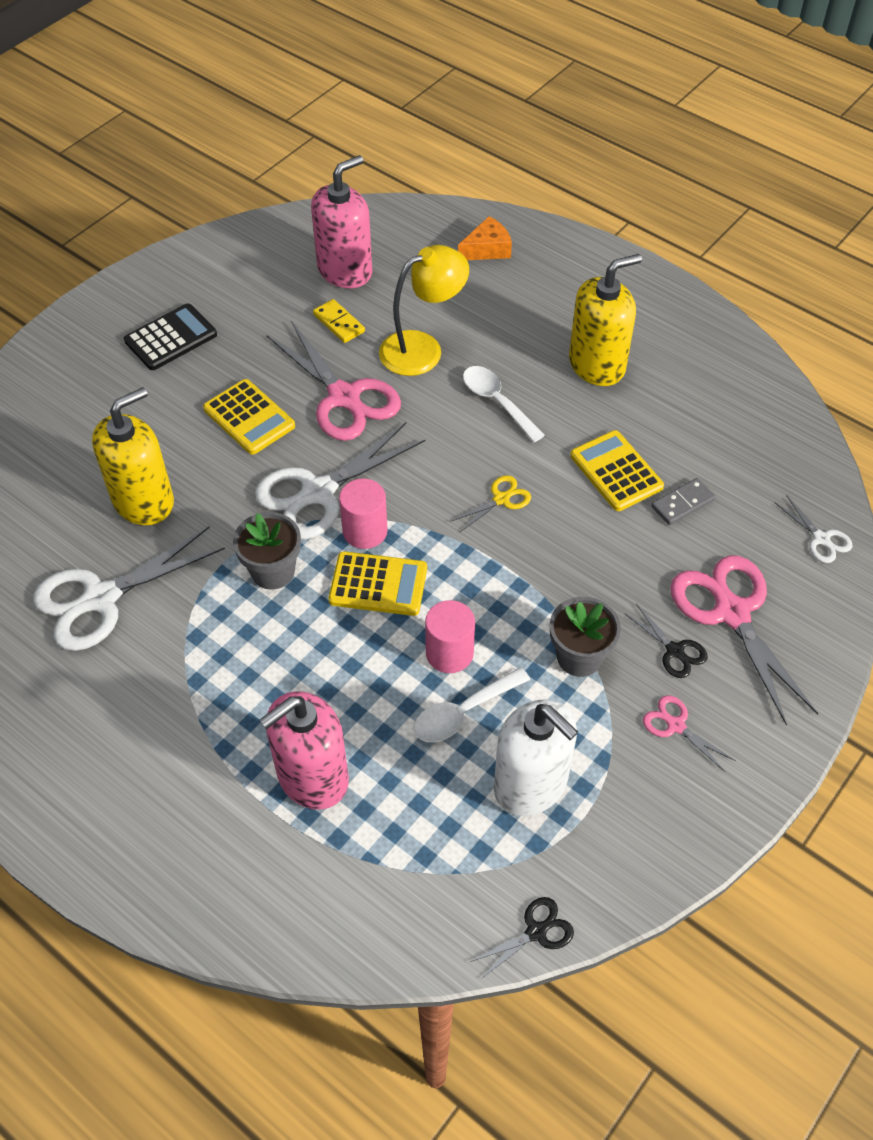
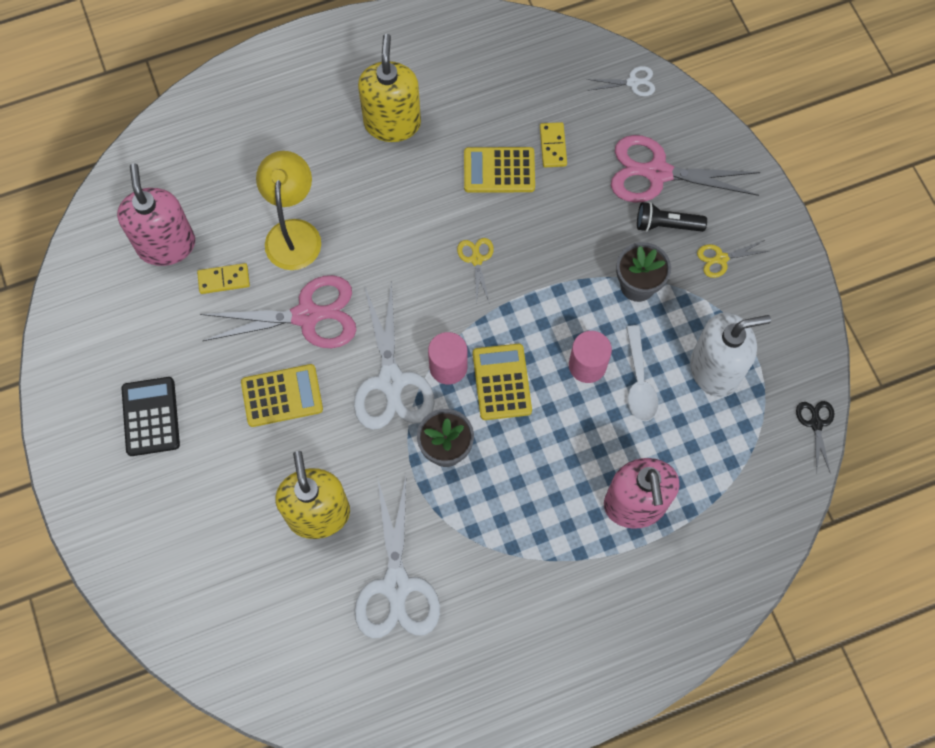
camera: 60 degrees left, 15 degrees up
(378, 584) = (501, 382): yellow calculator -> yellow calculator turned 45 degrees counterclockwise
(487, 249) = (218, 128): orange cheese -> none
(497, 402) = (383, 211): white spoon -> none
(674, 651) = (666, 225): black scissors -> black flashlight
(676, 725) = (721, 258): pink scissors -> yellow scissors
(682, 503) = (553, 146): grey domino -> yellow domino

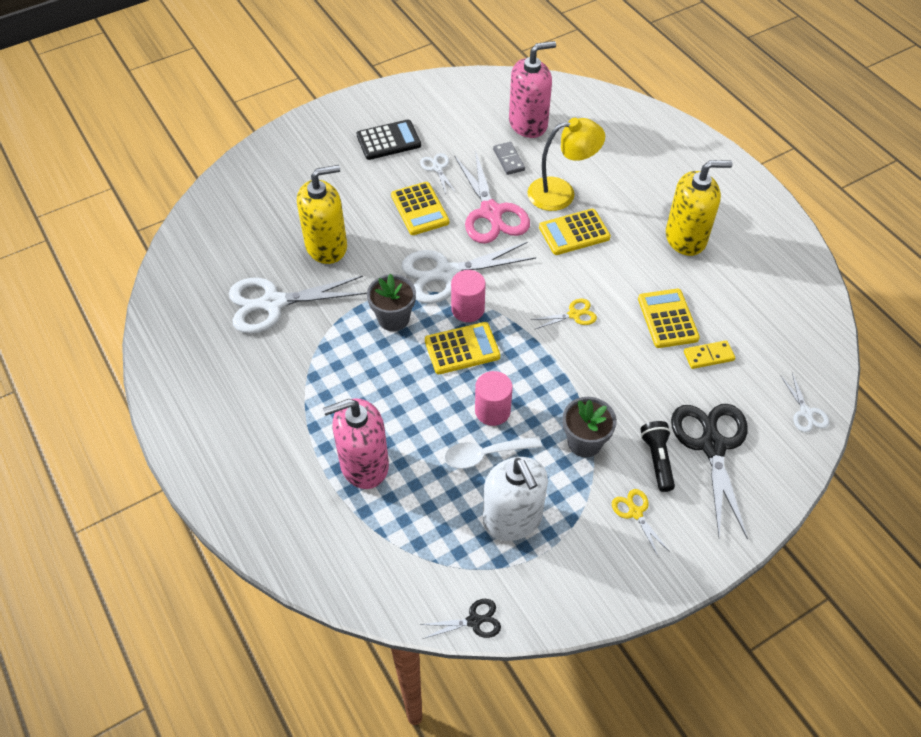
camera: 80 degrees right, 15 degrees down
(217, 364) = (437, 168): none -> white scissors
(224, 279) = (508, 160): yellow domino -> grey domino
(359, 233) = (574, 232): none -> yellow calculator
(657, 173) = (712, 446): pink scissors -> black scissors

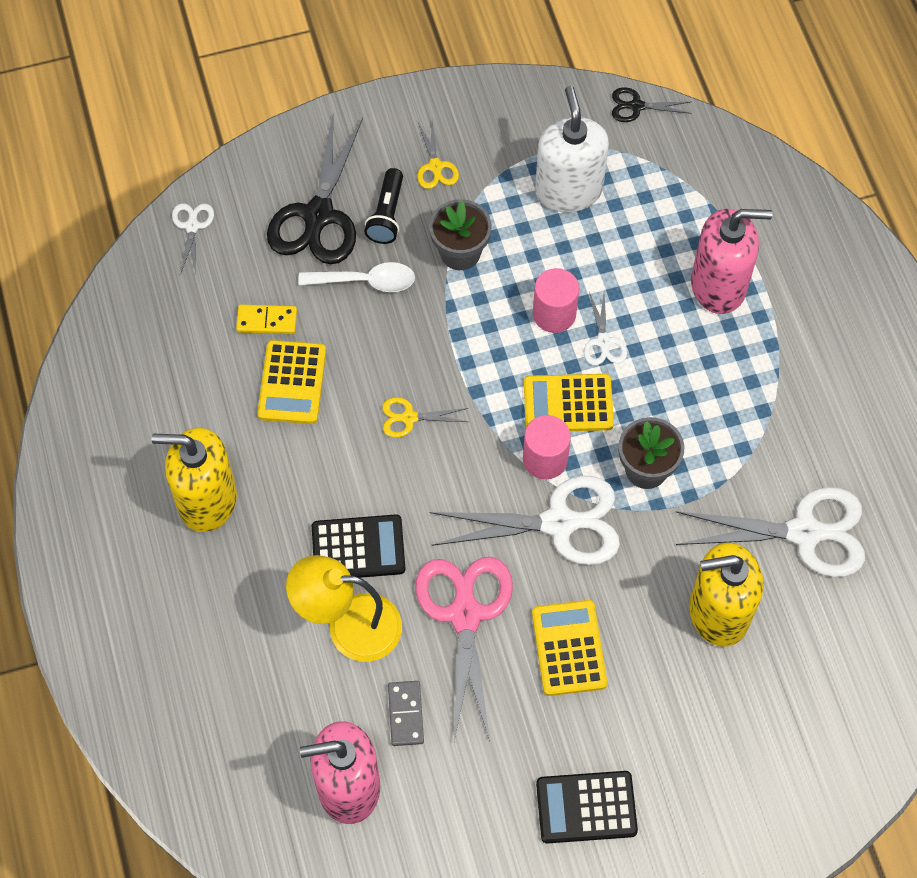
camera: 165 degrees left, 10 degrees up
(437, 168) = (522, 725): white scissors -> white scissors (603, 341)
(485, 454) = (577, 265): white spoon -> white spoon (365, 281)
(574, 232) = (358, 548): yellow calculator -> black calculator

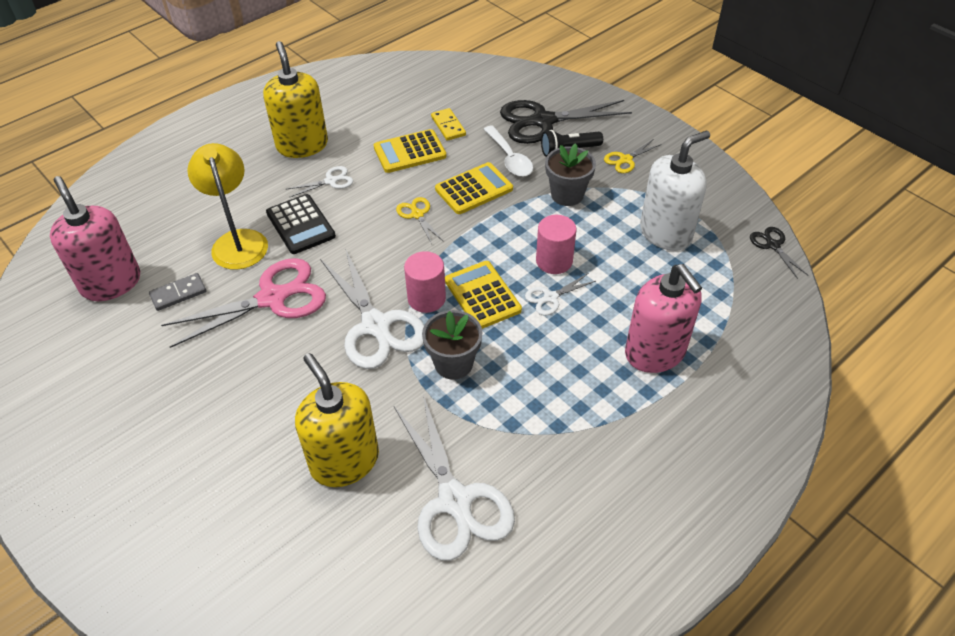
camera: 65 degrees right, 15 degrees down
(192, 226) = (493, 74): white scissors -> white scissors (331, 181)
(568, 648) = (269, 369): yellow calculator -> yellow calculator (474, 189)
(586, 807) = (130, 430): black calculator -> none

